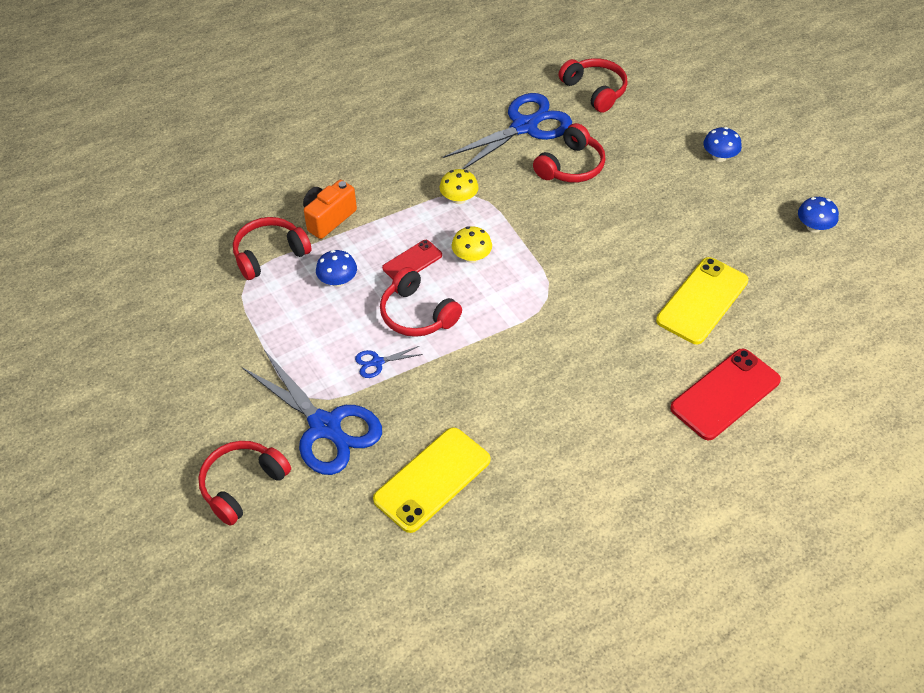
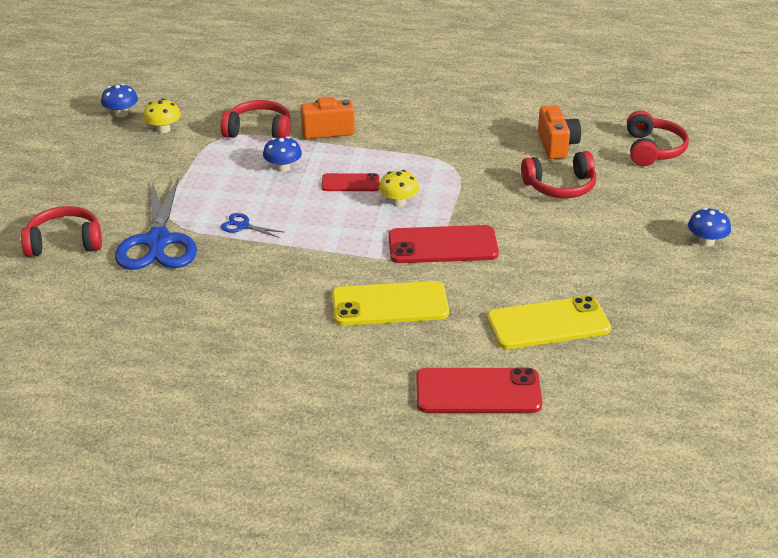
camera: 40 degrees right, 15 degrees down
(417, 314) = (309, 214): red headphones -> none
(432, 479) = (183, 310): yellow phone -> yellow phone (390, 304)
(459, 199) = (439, 164): yellow mushroom -> yellow mushroom (163, 129)
(524, 127) = (557, 145): blue scissors -> orange camera
(552, 278) = (442, 245): none -> red phone
(813, 227) = (729, 330): blue mushroom -> blue mushroom (121, 113)

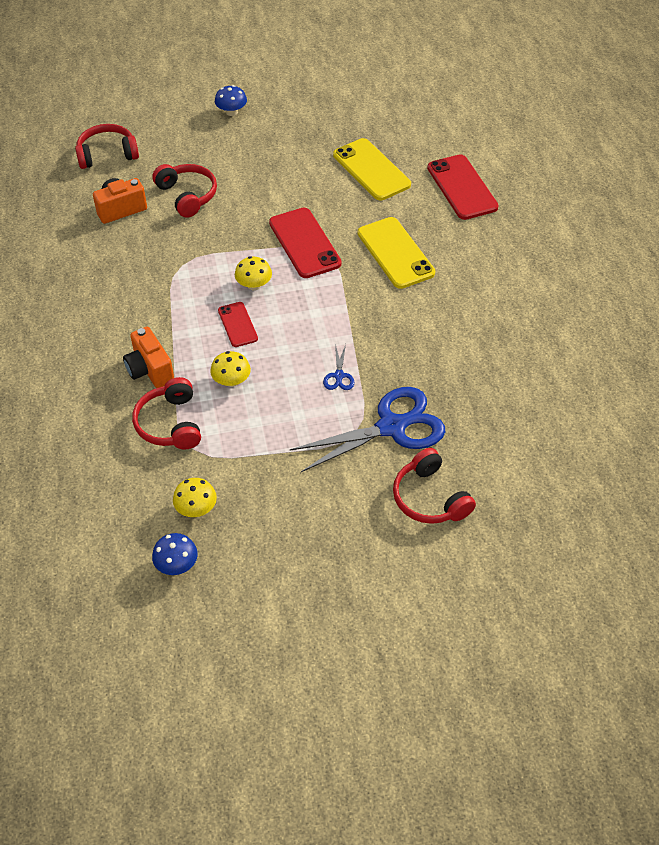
camera: 110 degrees left, 15 degrees up
(283, 168) = (231, 381): blue mushroom -> yellow mushroom

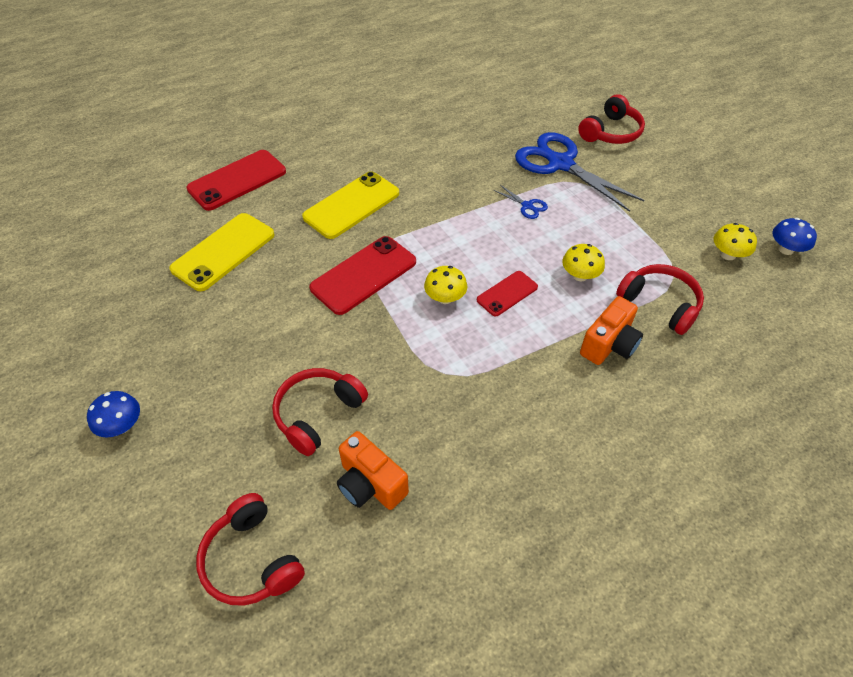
camera: 110 degrees left, 0 degrees up
(170, 424) = (660, 304): red headphones -> red headphones turned 105 degrees counterclockwise
(339, 376) = (527, 206): blue scissors -> blue scissors turned 60 degrees clockwise

